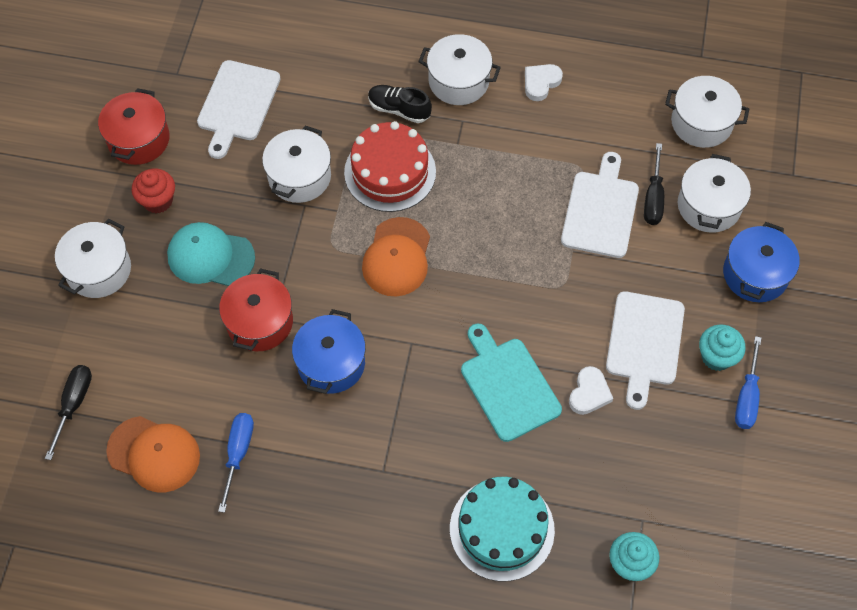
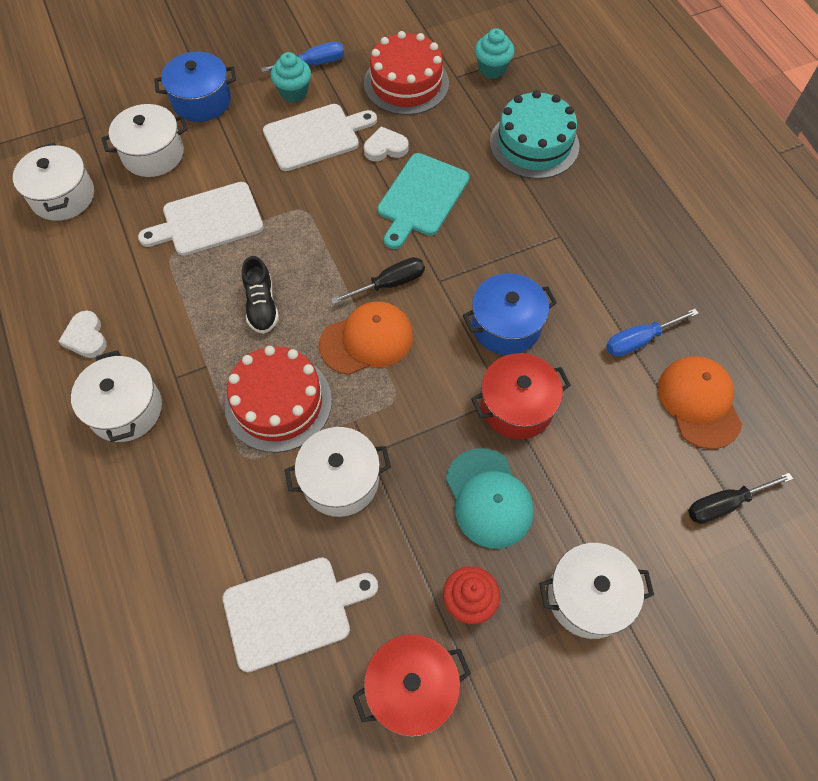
camera: 125 degrees left, 0 degrees up
(399, 109) = (196, 441): black shoe -> black shoe (261, 305)
(541, 83) = (86, 337): white heart -> white heart turned 60 degrees clockwise
(653, 197) = (169, 192): black screwdriver -> black screwdriver (389, 284)
(663, 465) = (406, 83): none -> red cake

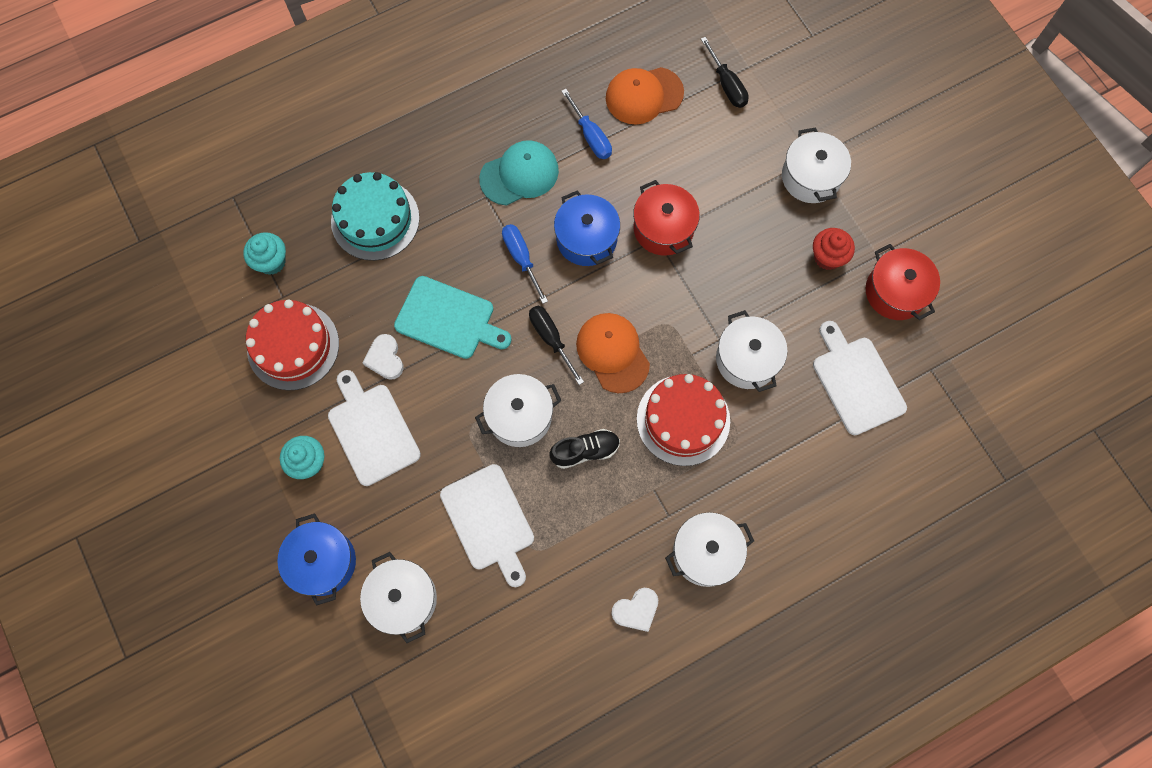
camera: 95 degrees left, 10 degrees up
(63, 196) = (466, 684): white pot -> white pot (520, 416)
(313, 64) = (264, 447): blue screwdriver -> blue screwdriver (521, 259)
(488, 498) = (745, 246): turquoise cap -> turquoise cap (519, 174)

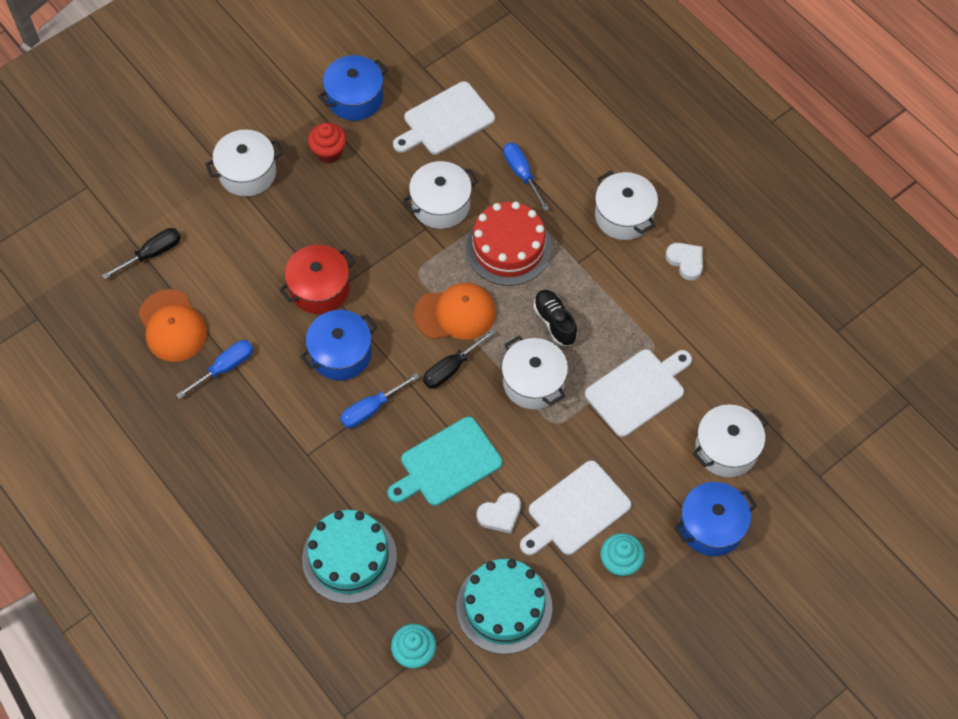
camera: 100 degrees left, 10 degrees down
(293, 346) = (504, 607): red cake -> turquoise cake
(448, 319) = (447, 464): turquoise cutting board -> turquoise cutting board turned 135 degrees counterclockwise
(519, 174) = (278, 427): turquoise cap -> none
(612, 353) = (455, 313): orange cap -> orange cap turned 150 degrees counterclockwise
(775, 451) = (522, 174): none -> blue screwdriver
(895, 292) = (355, 98): red pot -> blue pot

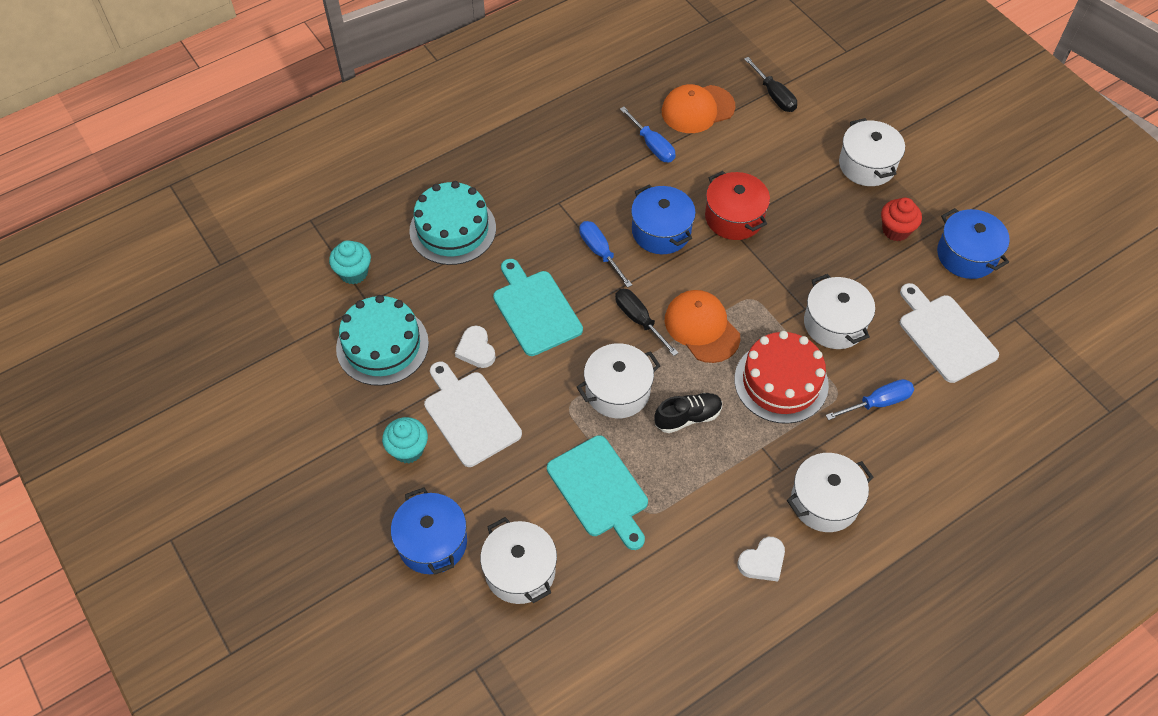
camera: 95 degrees right, 5 degrees down
(455, 313) = (702, 328): orange cap -> orange cap turned 150 degrees clockwise
(638, 390) = (599, 489): white cutting board -> turquoise cutting board

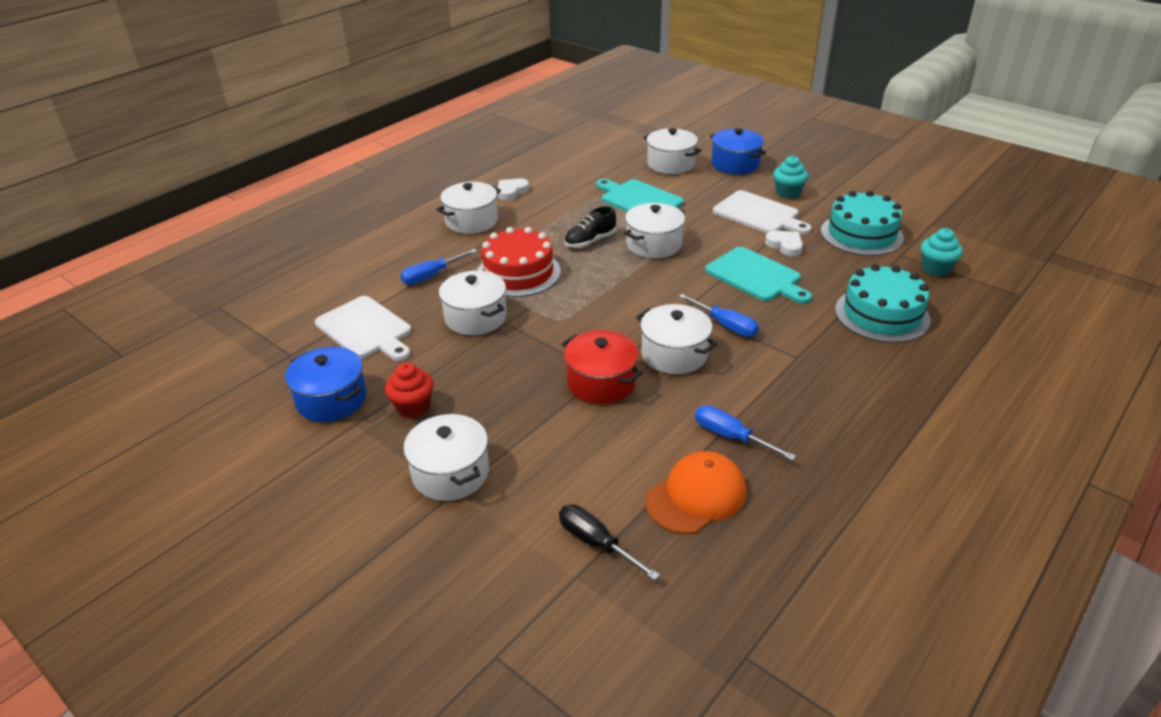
camera: 165 degrees right, 20 degrees down
(639, 320) = (659, 286): black screwdriver -> none
(661, 231) = (674, 354): blue pot -> white pot
(702, 328) = (600, 292): orange cap -> none

